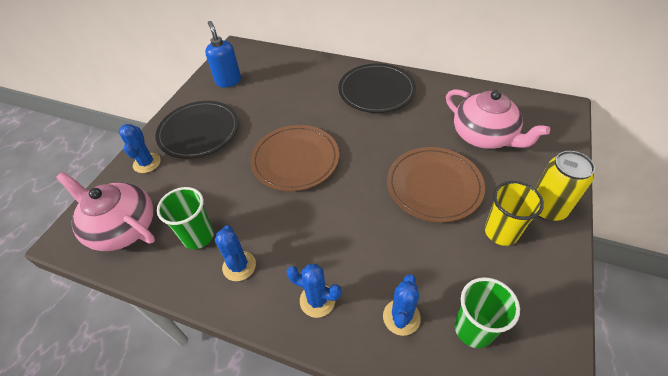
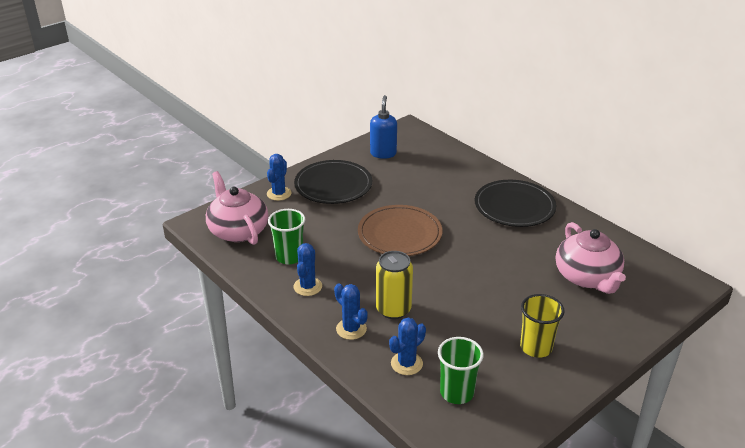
camera: 25 degrees right, 15 degrees down
(434, 185) = (505, 295): brown plate -> none
(547, 208) = (594, 348): yellow can -> yellow can (393, 309)

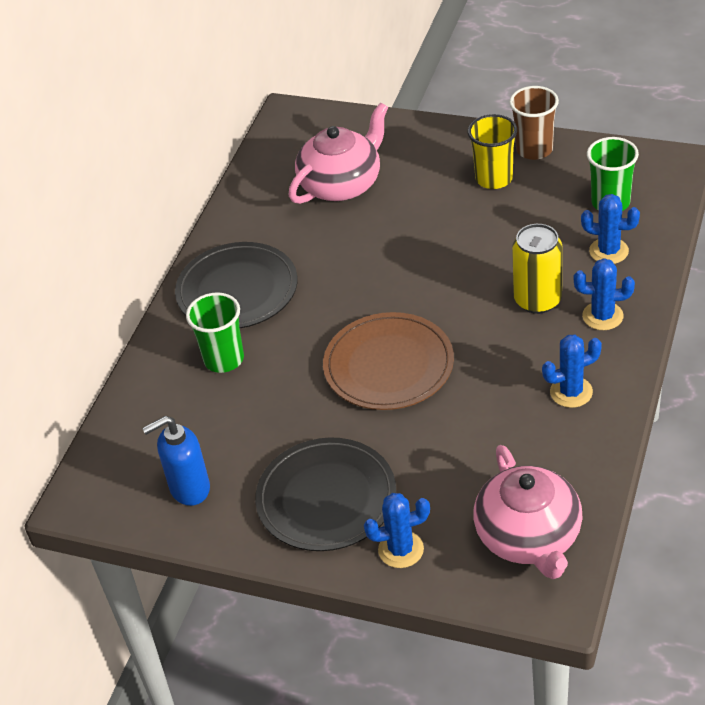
camera: 115 degrees left, 10 degrees up
(238, 230) = (529, 537): pink teapot -> pink teapot turned 45 degrees counterclockwise
(289, 257) = (533, 444): green cup -> green cup (224, 359)
(351, 329) = (602, 316): blue cactus -> blue cactus turned 75 degrees clockwise
(555, 385) = (534, 149): none -> brown cup

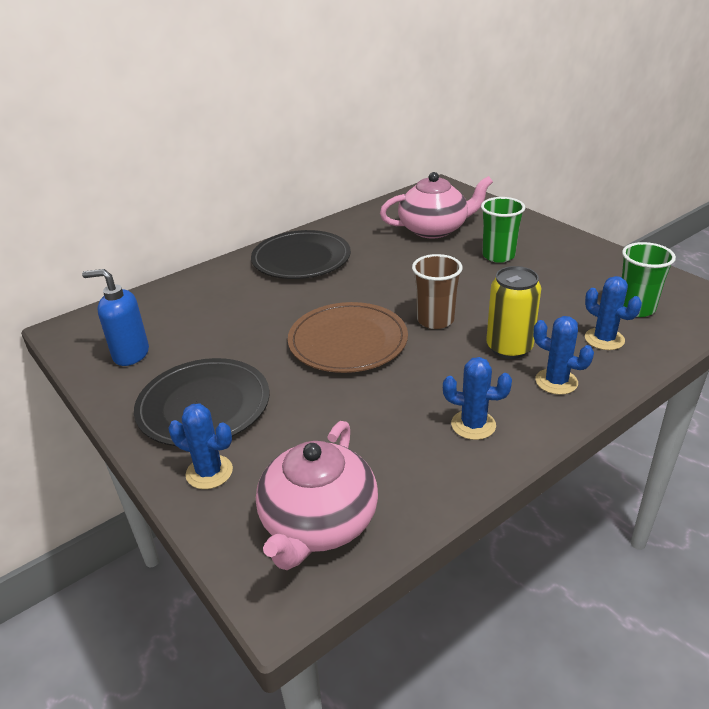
camera: 30 degrees right, 10 degrees down
(224, 359) = (246, 291): green cup -> green cup (498, 256)
(494, 178) = (549, 262): yellow cup -> none
(534, 149) = (599, 256): brown cup -> brown cup (435, 320)

